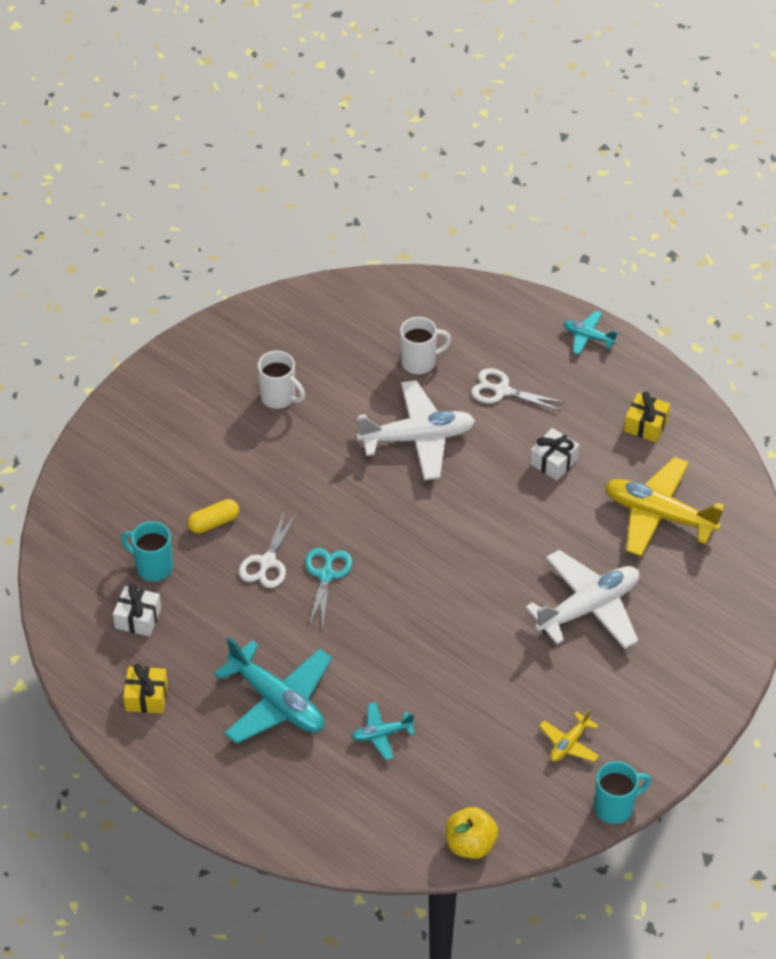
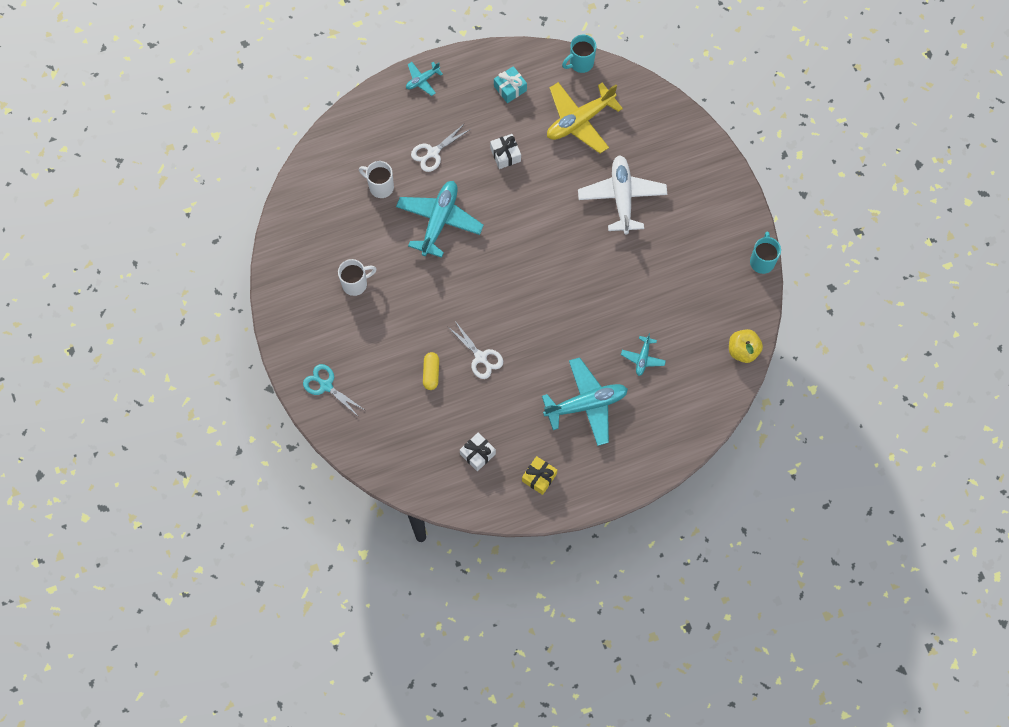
camera: 60 degrees left, 20 degrees up
(153, 567) = (443, 426): turquoise mug -> turquoise mug (580, 63)
(326, 575) = (511, 329): turquoise scissors -> turquoise scissors (326, 386)
(417, 438) = (439, 221): white plane -> turquoise plane
(420, 362) = (380, 186): white mug -> white mug turned 75 degrees counterclockwise
(569, 743) = (707, 261): yellow plane -> none
(646, 425) = (510, 88): yellow gift -> turquoise gift

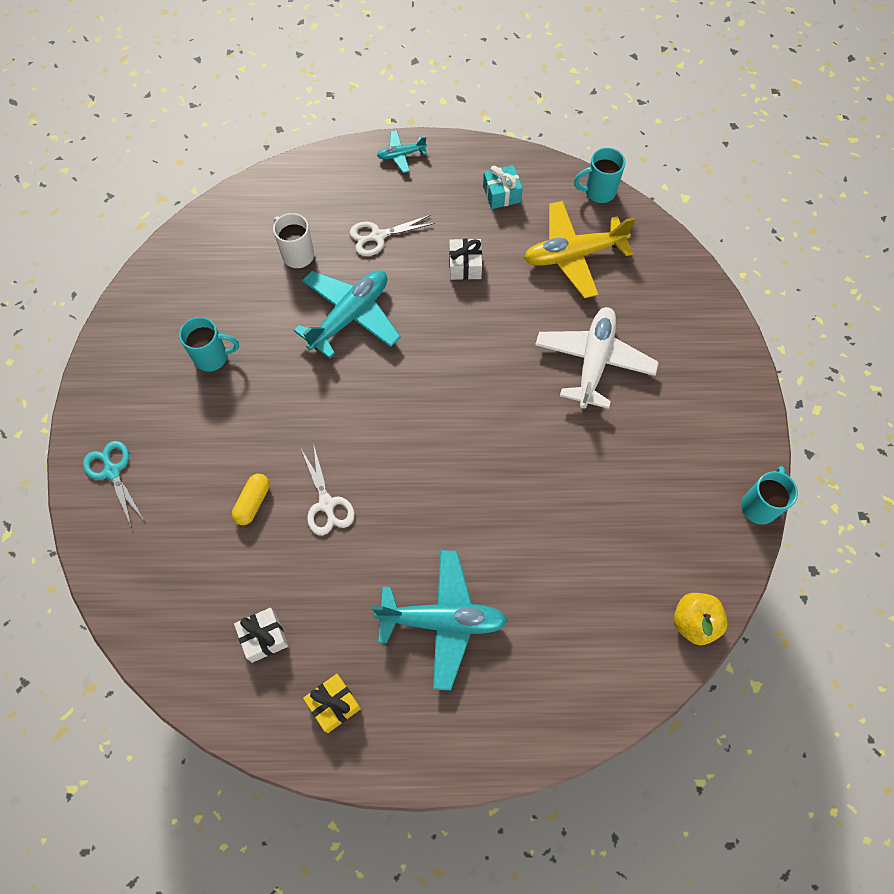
camera: 20 degrees right, 5 degrees down
(356, 283) = (213, 357): white mug -> turquoise mug
(643, 358) = (546, 583): turquoise plane -> none

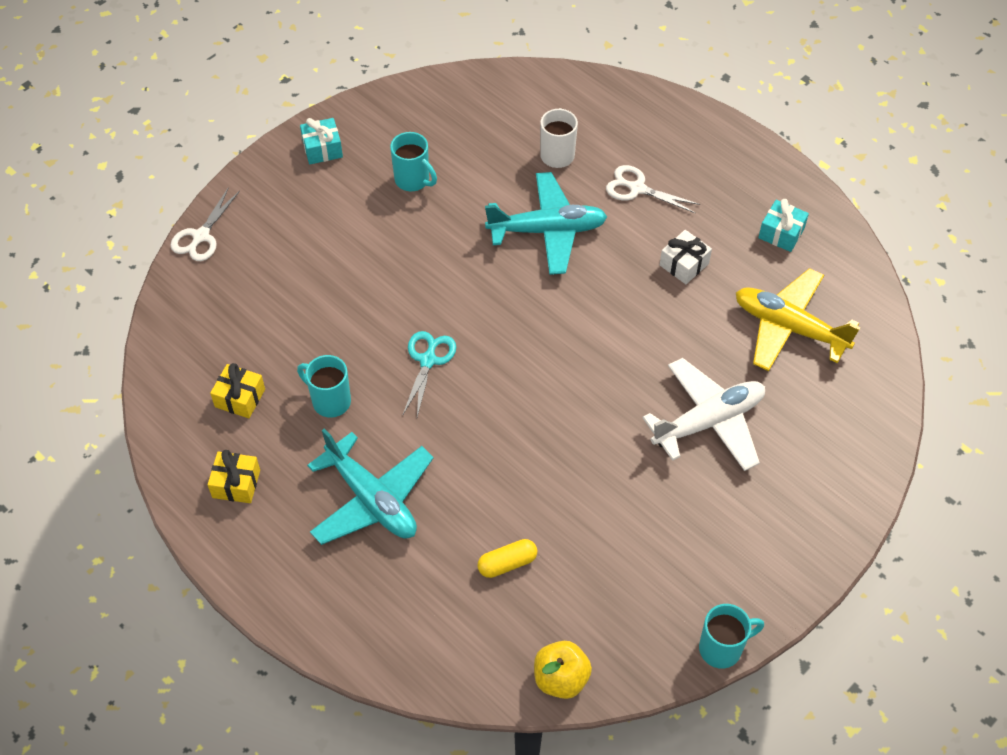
camera: 45 degrees right, 10 degrees down
(112, 471) = (262, 203): turquoise scissors -> turquoise scissors (428, 360)
(114, 389) = (322, 149): none -> turquoise gift
(253, 502) = (331, 303): yellow capsule -> yellow capsule (507, 563)
(264, 637) = (240, 398): white gift -> yellow gift
(327, 504) = (380, 348): white scissors -> white scissors (201, 236)
(401, 155) = (728, 140): turquoise plane -> none
(598, 192) = (873, 296): turquoise mug -> turquoise mug (330, 401)

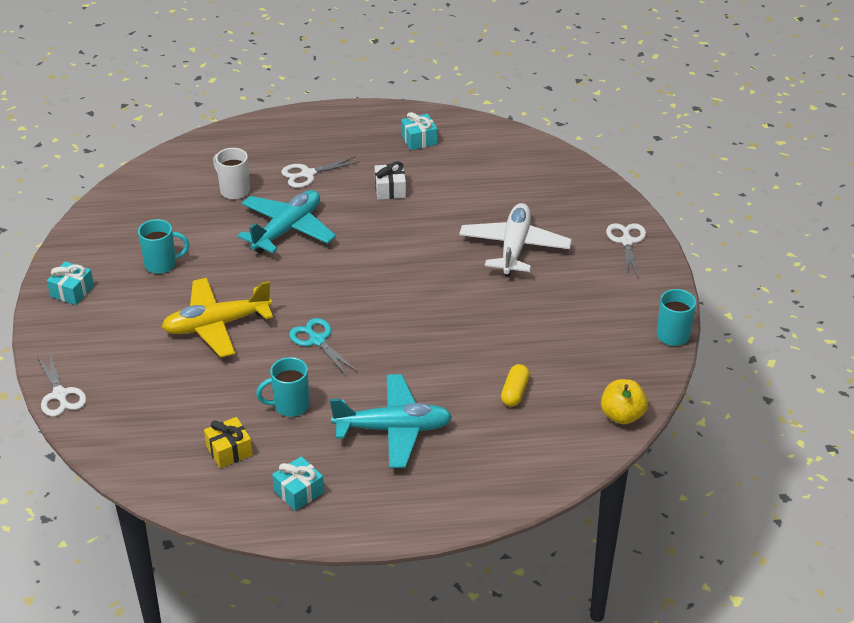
camera: 50 degrees left, 15 degrees down
(236, 484) = (299, 492): yellow gift -> turquoise gift
(789, 327) = (489, 177): yellow plane -> yellow plane (217, 325)
(820, 512) = (627, 241): none -> white scissors

